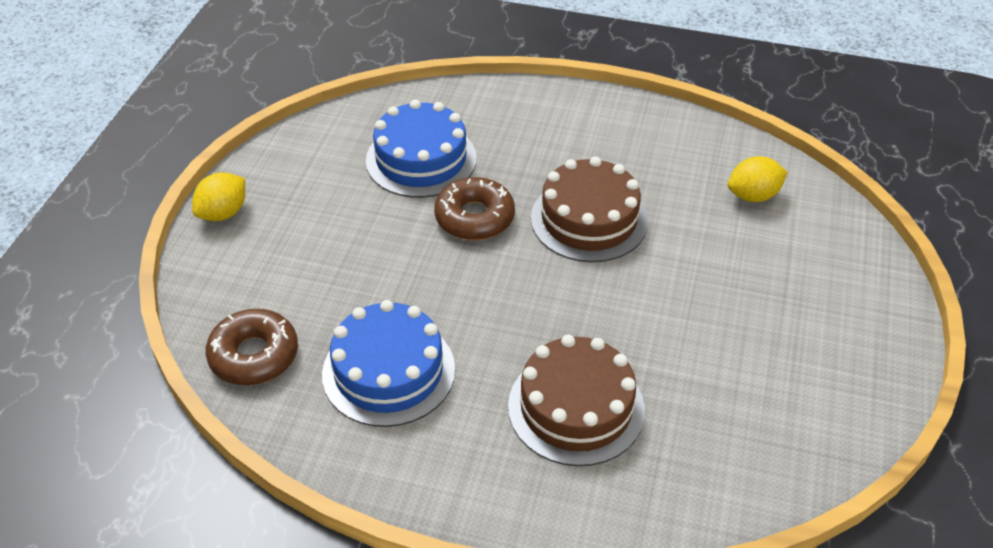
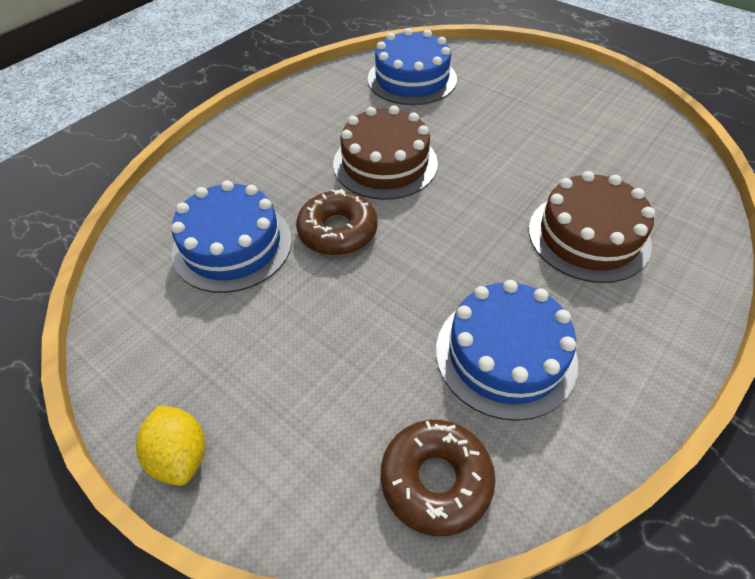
camera: 65 degrees left, 5 degrees up
(753, 195) = (412, 79): yellow lemon -> blue cake

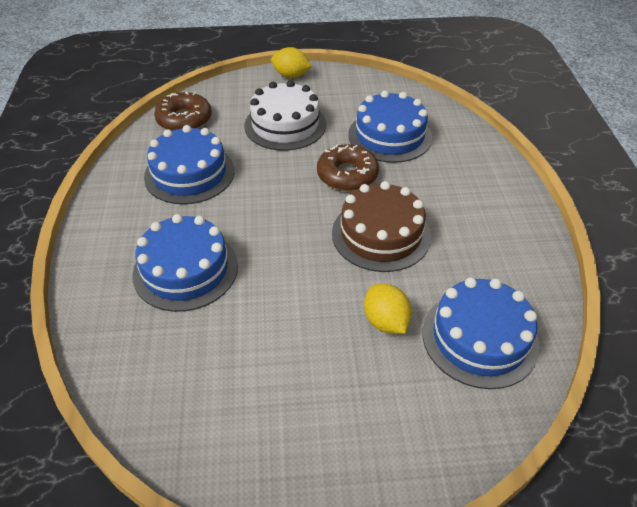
camera: 135 degrees right, 5 degrees down
(313, 350) = (285, 125): none -> white cake
(459, 115) = (385, 321): none -> yellow lemon
(588, 236) = (185, 270): brown cake -> blue cake

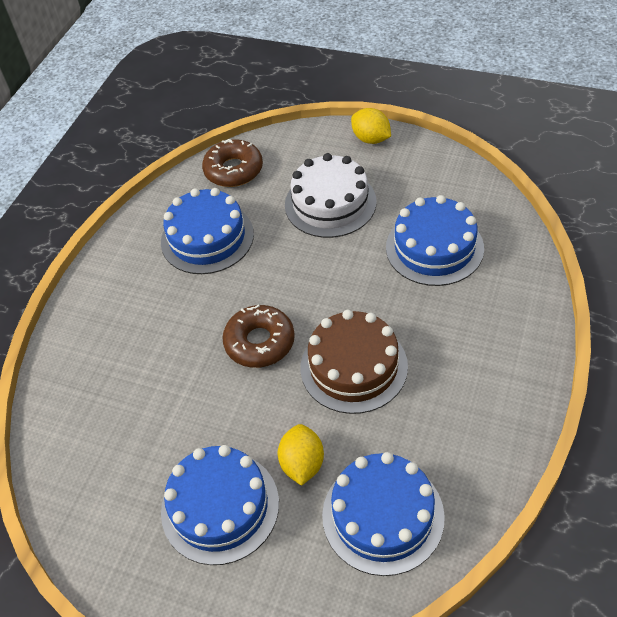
camera: 30 degrees right, 5 degrees up
(185, 270) = (153, 345): blue cake -> blue cake (220, 506)
(347, 175) = (360, 285): brown donut -> brown donut (259, 342)

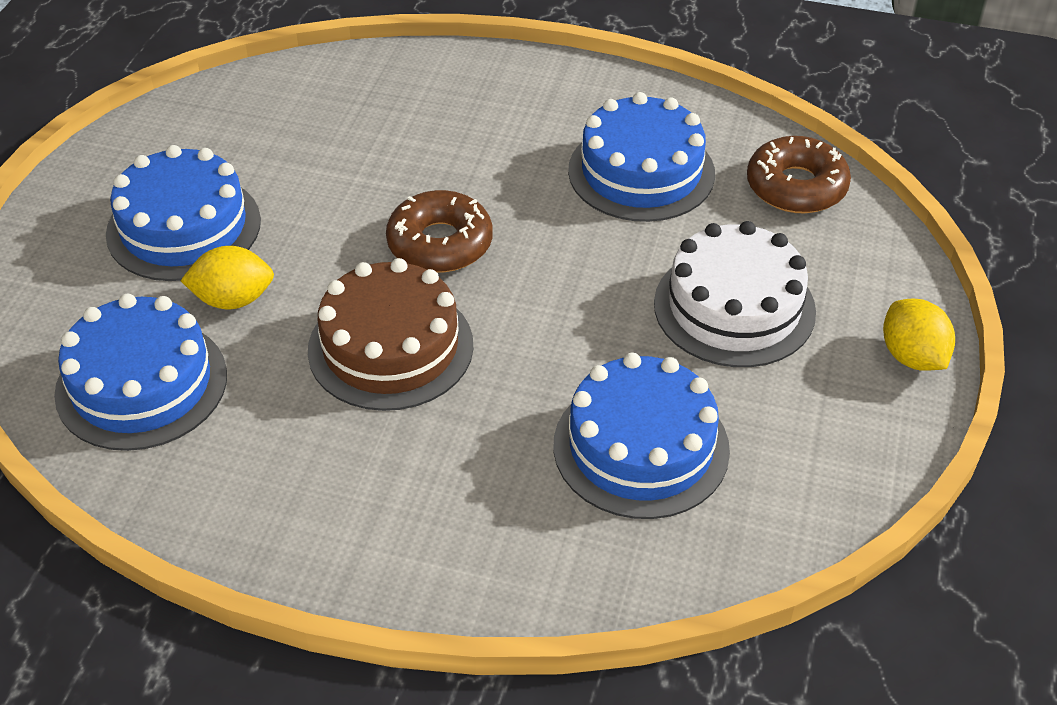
camera: 80 degrees right, 5 degrees down
(371, 139) = (912, 357): yellow lemon -> yellow lemon turned 60 degrees counterclockwise

